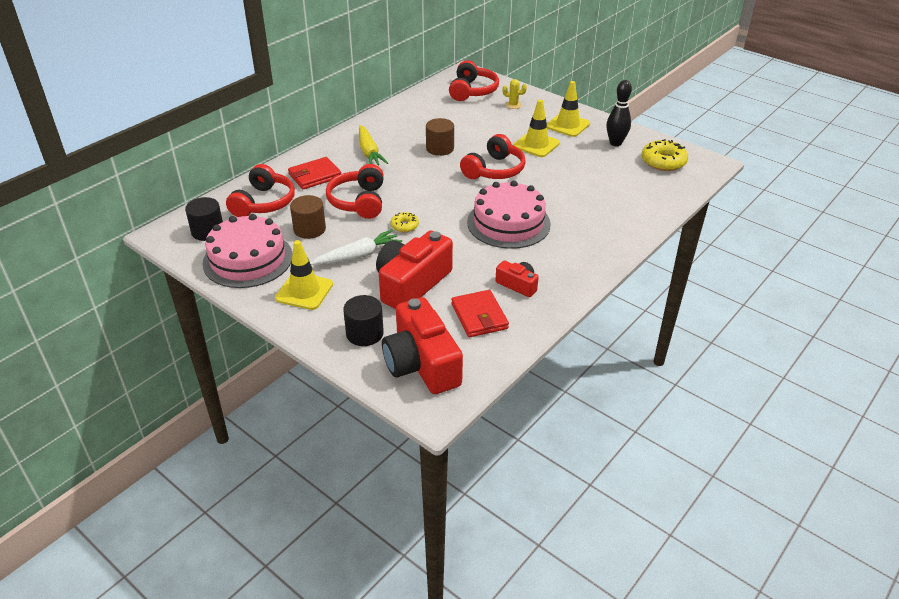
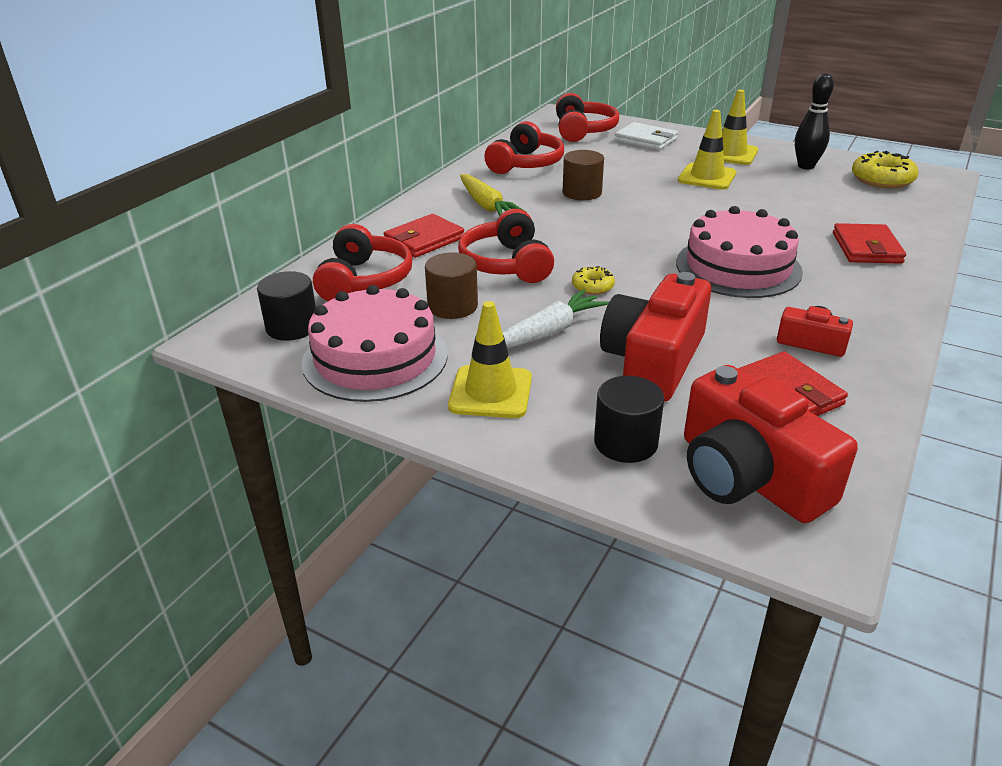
camera: 10 degrees left, 5 degrees down
(494, 170) = (672, 209): red headphones -> red headphones (525, 164)
(513, 105) = (645, 140): yellow cactus -> white wallet
(607, 219) = (866, 248): none -> red wallet

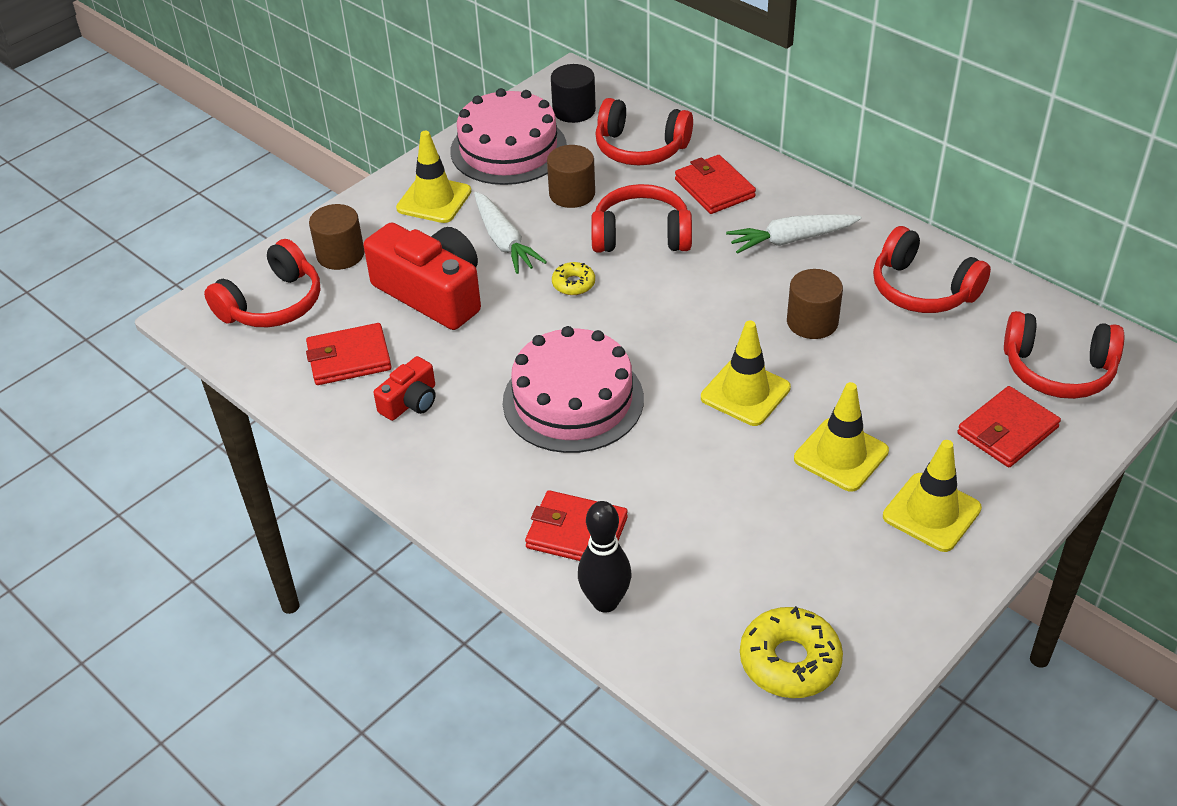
camera: 105 degrees right, 10 degrees up
(486, 205) = (791, 240): yellow carrot -> white carrot
(625, 442) = (340, 254): black cylinder -> brown cylinder
(645, 140) = (1007, 430): white wallet -> red wallet
(674, 207) = (745, 393): none -> yellow traffic cone
(748, 476) = (272, 304): red camera -> red headphones
(806, 166) = (863, 586): black bowling pin -> black bowling pin (605, 602)

